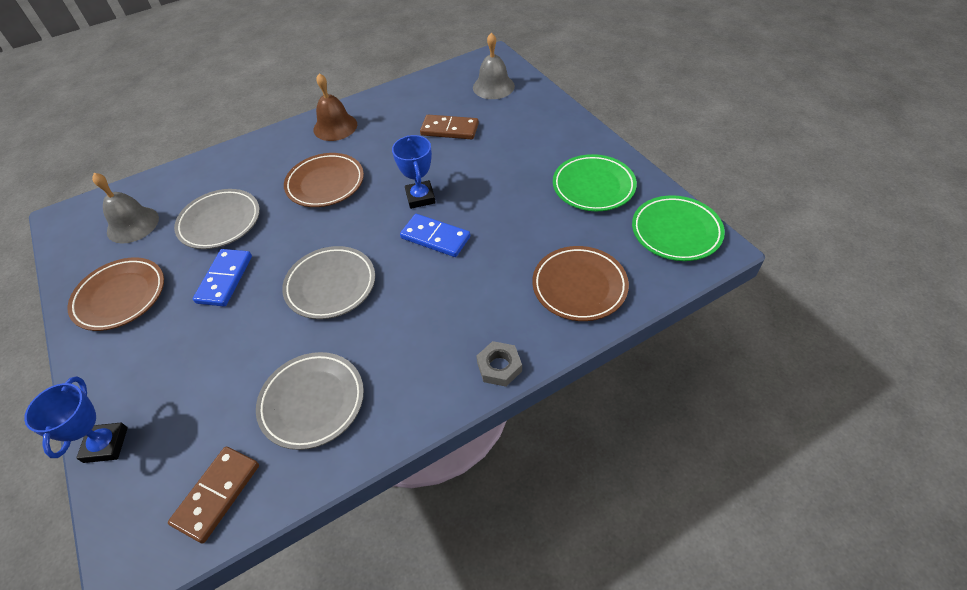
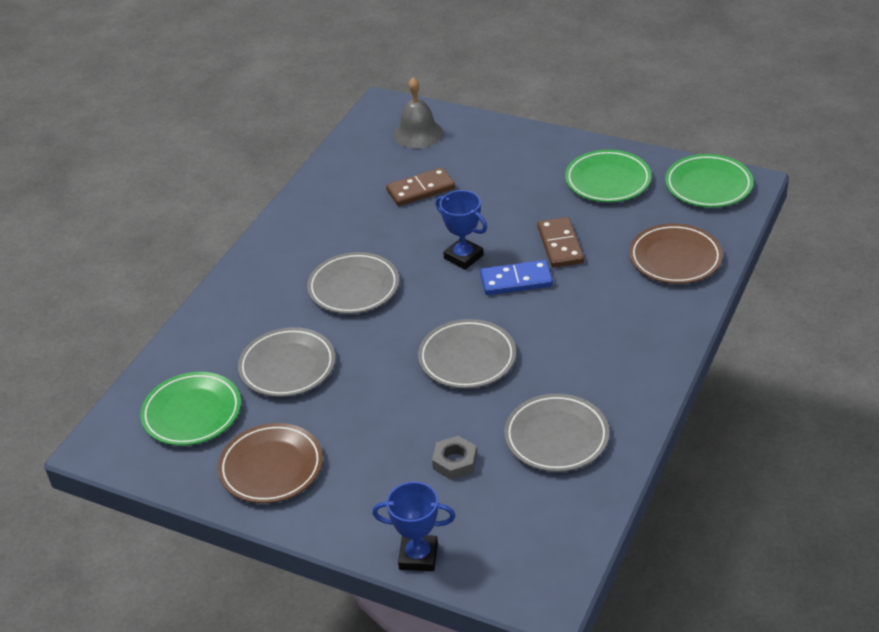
camera: 35 degrees left, 10 degrees down
(106, 445) = (418, 556): blue trophy -> blue trophy turned 45 degrees counterclockwise
(133, 224) = (192, 413): grey bell -> green plate
(217, 494) = (556, 527): brown domino -> brown domino (560, 245)
(225, 279) = (359, 403): blue domino -> none
(325, 183) = (354, 288): brown plate -> grey plate
(335, 127) = (295, 236): brown bell -> none
(499, 367) = (673, 340): grey nut -> grey nut (454, 462)

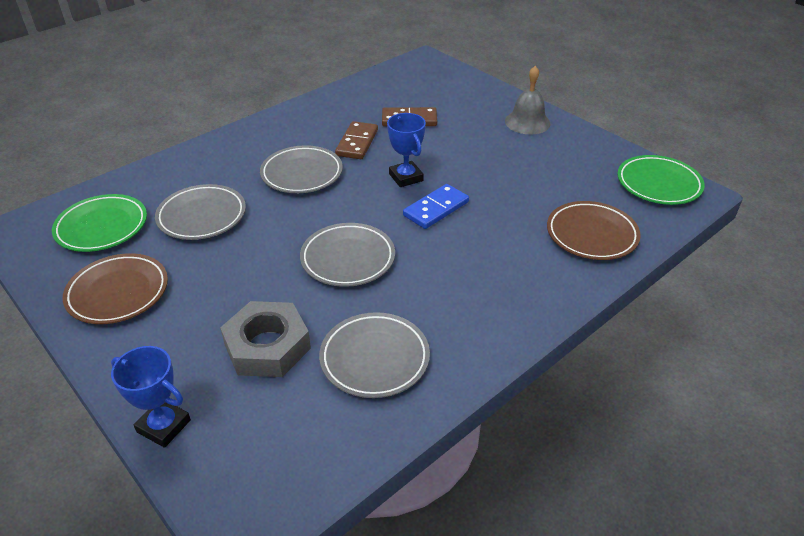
camera: 20 degrees right, 0 degrees up
(418, 133) = (436, 82): grey bell -> grey bell (527, 122)
(454, 462) = (267, 346): grey nut -> grey nut, size x1.81
(516, 280) = (436, 209): blue domino -> blue domino turned 60 degrees counterclockwise
(560, 245) = (494, 192): brown domino -> brown domino (357, 143)
(608, 181) = (568, 155): green plate -> none

